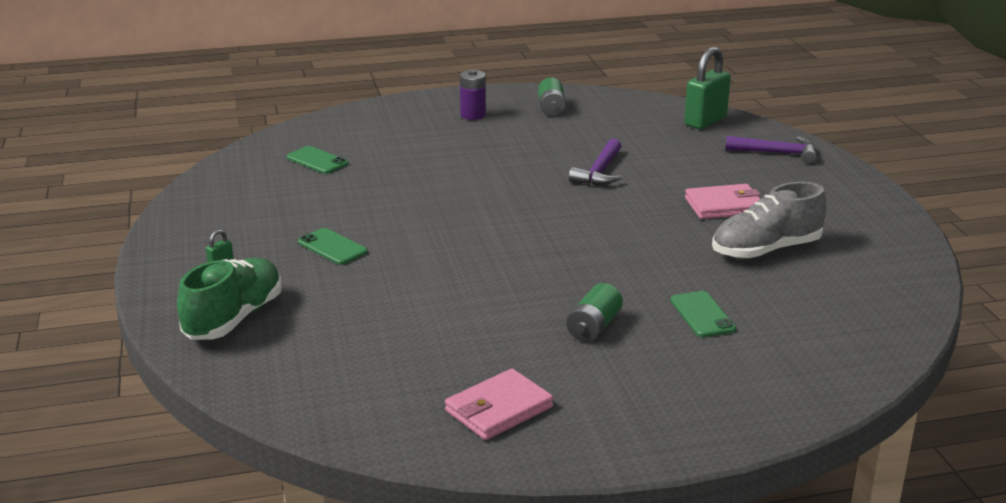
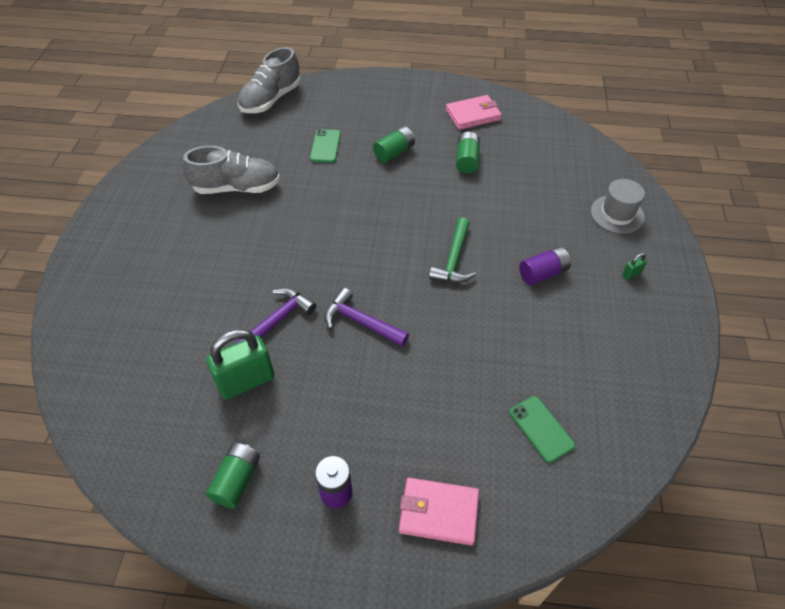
camera: 160 degrees left, 25 degrees up
(234, 318) = (617, 214): green shoe -> grey hat
(332, 247) = (543, 273): green phone -> purple battery
(444, 239) = (453, 259): none -> green hammer
(476, 339) = (467, 160): none -> green battery
(705, 121) = (102, 388): green padlock -> green padlock (246, 381)
(724, 206) = (218, 242): pink wallet -> pink wallet (438, 512)
(777, 153) = (101, 304): purple hammer -> purple hammer (361, 322)
(861, 360) = (271, 99): none -> grey shoe

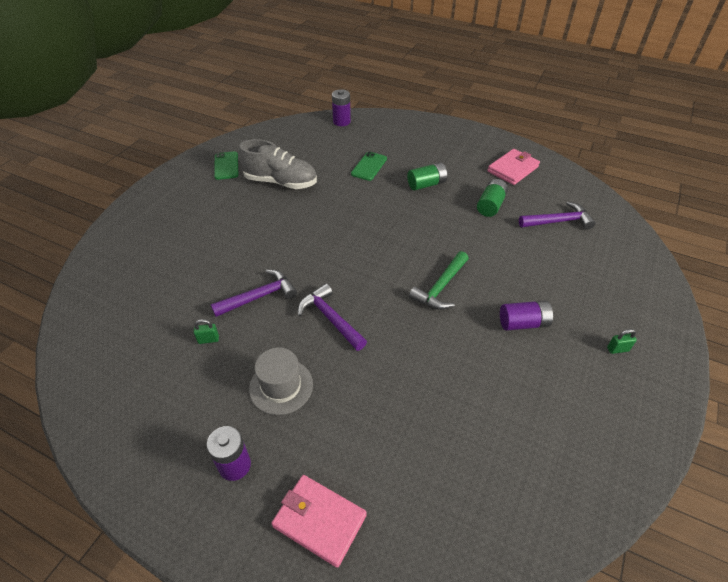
camera: 20 degrees right, 5 degrees down
(237, 480) = (157, 423): green battery -> none
(246, 381) = (208, 339): green padlock -> green padlock, size x0.40
(271, 99) = (341, 121): grey shoe -> purple battery
(473, 115) = (513, 169): pink wallet -> pink wallet turned 45 degrees counterclockwise
(536, 161) = (558, 221): none -> purple hammer
(541, 429) = (459, 473): green phone -> green phone (226, 166)
(617, 214) = (624, 288): grey hat -> grey hat (281, 386)

